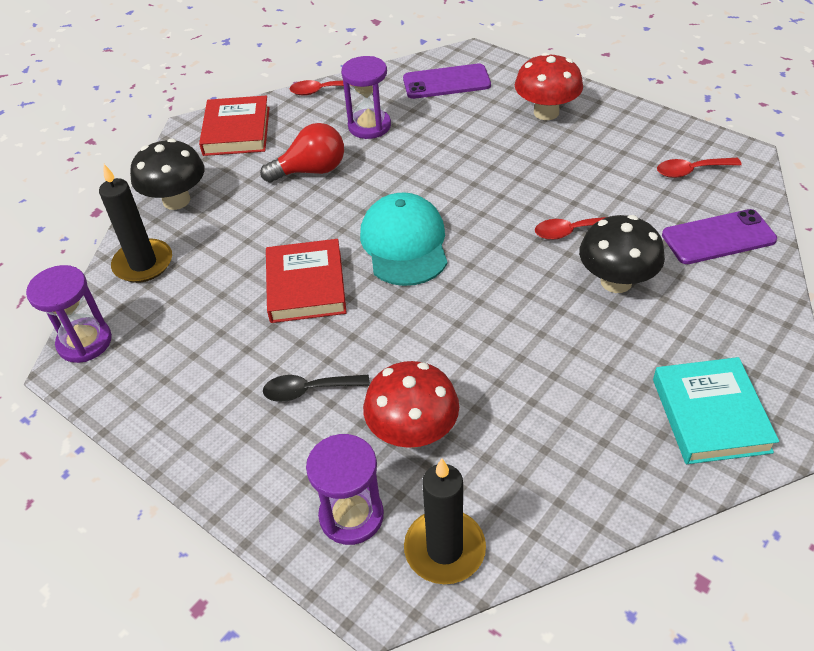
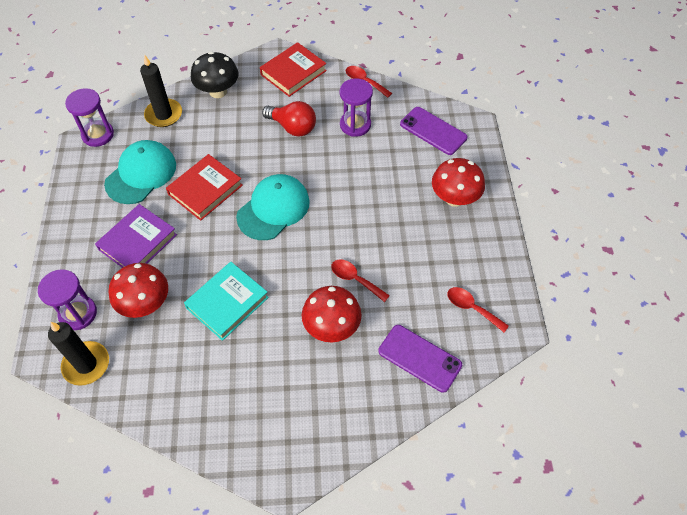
camera: 45 degrees right, 10 degrees up
(205, 332) = (141, 174): none -> turquoise cap
(308, 390) = (138, 242): black spoon -> purple book
(616, 281) = (331, 327): black mushroom -> red mushroom
(710, 415) = (264, 434): turquoise book -> turquoise book (227, 303)

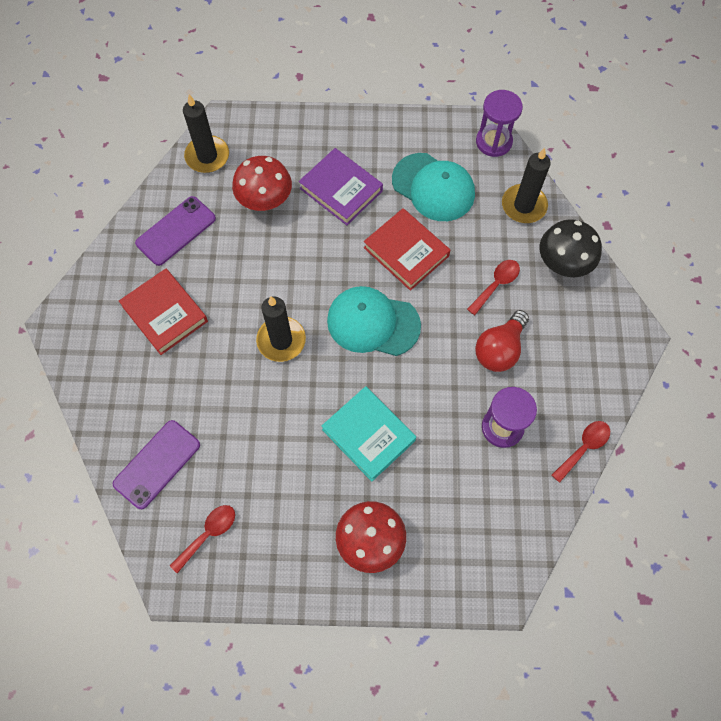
camera: 95 degrees right, 10 degrees up
(78, 313) = (263, 144): purple hourglass -> none
(227, 303) = (255, 274): turquoise book -> turquoise book (368, 435)
(273, 209) = (373, 323): turquoise cap -> turquoise cap turned 150 degrees clockwise
(293, 73) = (599, 355): red book -> red book (165, 314)
(293, 274) = (281, 340): none -> black candle
(331, 327) = (210, 376): red mushroom -> none
(355, 279) = (266, 405): red spoon -> red spoon (496, 284)
(433, 131) = (488, 531): purple phone -> purple phone (176, 231)

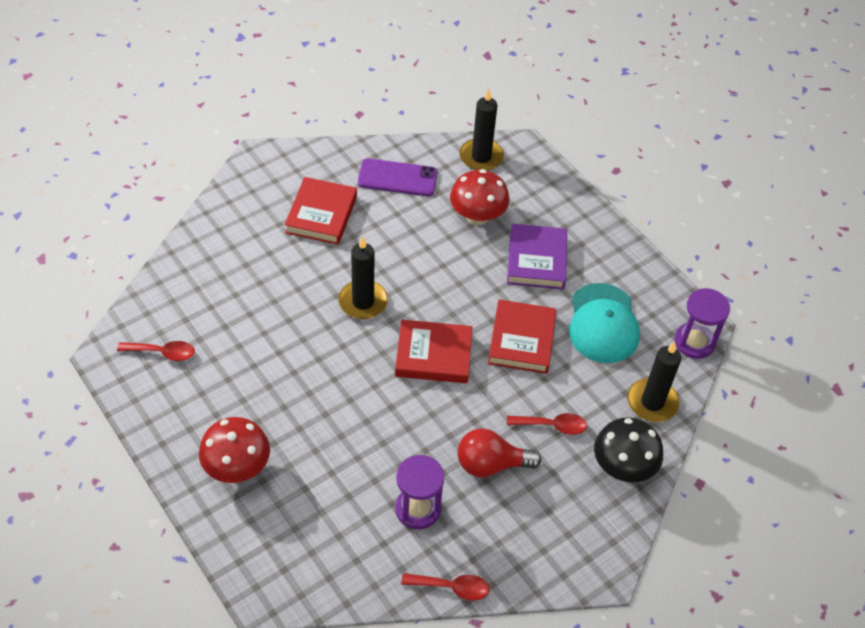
camera: 50 degrees right, 15 degrees down
(157, 464) = (194, 286): purple phone -> none
(368, 435) = (329, 411): turquoise book -> none
(373, 323) = (433, 355): turquoise cap -> red book

